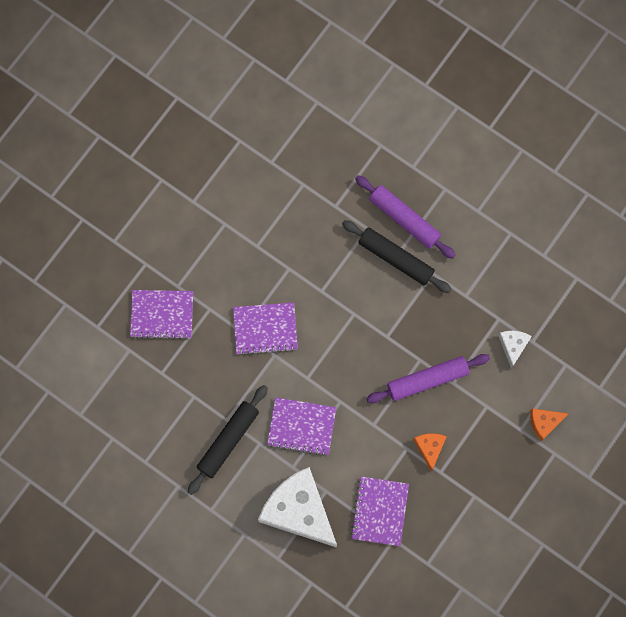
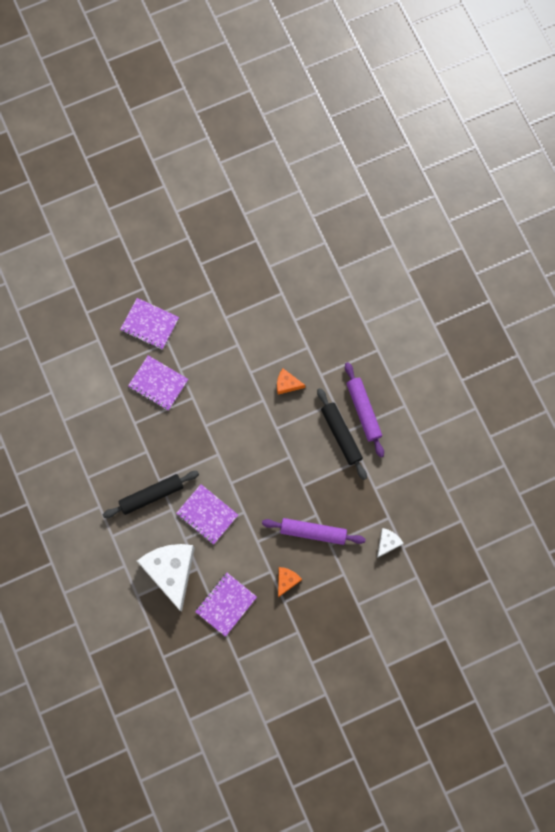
camera: 30 degrees right, 0 degrees up
(265, 329) = (222, 433): purple notebook -> purple notebook (150, 324)
(544, 422) = (377, 609): orange cheese -> orange cheese (287, 384)

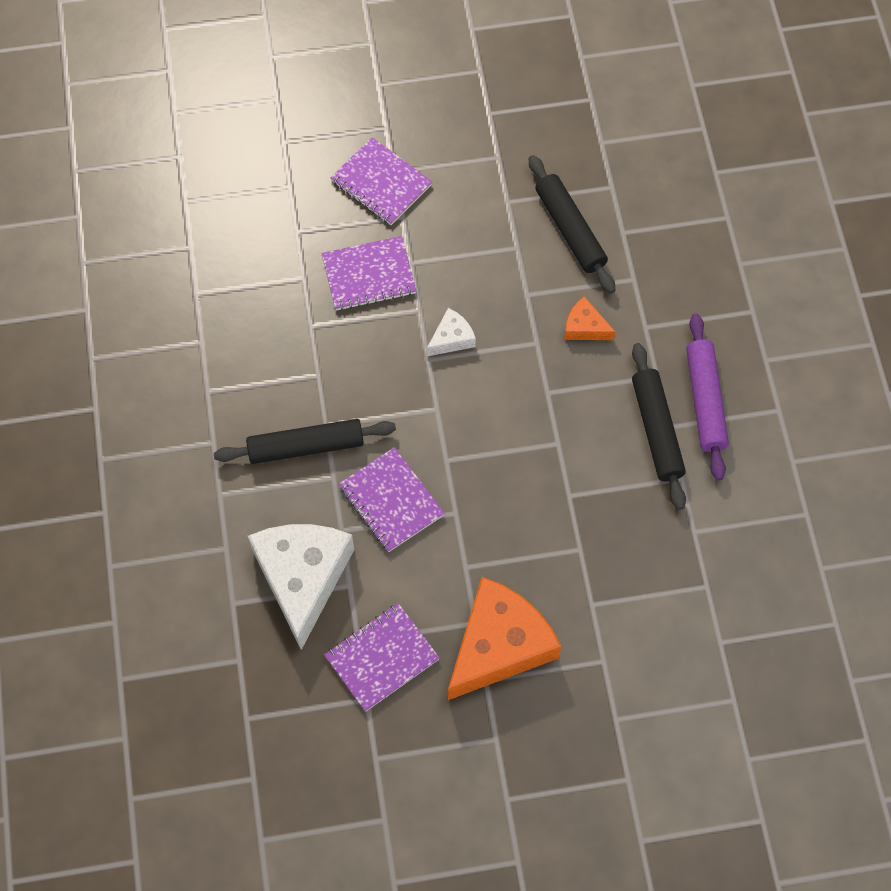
camera: 15 degrees right, 10 degrees down
(158, 383) = (369, 275): purple notebook -> purple notebook turned 60 degrees counterclockwise
(264, 326) = (570, 230): none -> black rolling pin
(286, 580) = (499, 645): orange cheese -> orange cheese, size x2.20
(313, 532) = (567, 576): purple rolling pin -> none
(387, 543) = (695, 627): white cheese -> white cheese (452, 338)

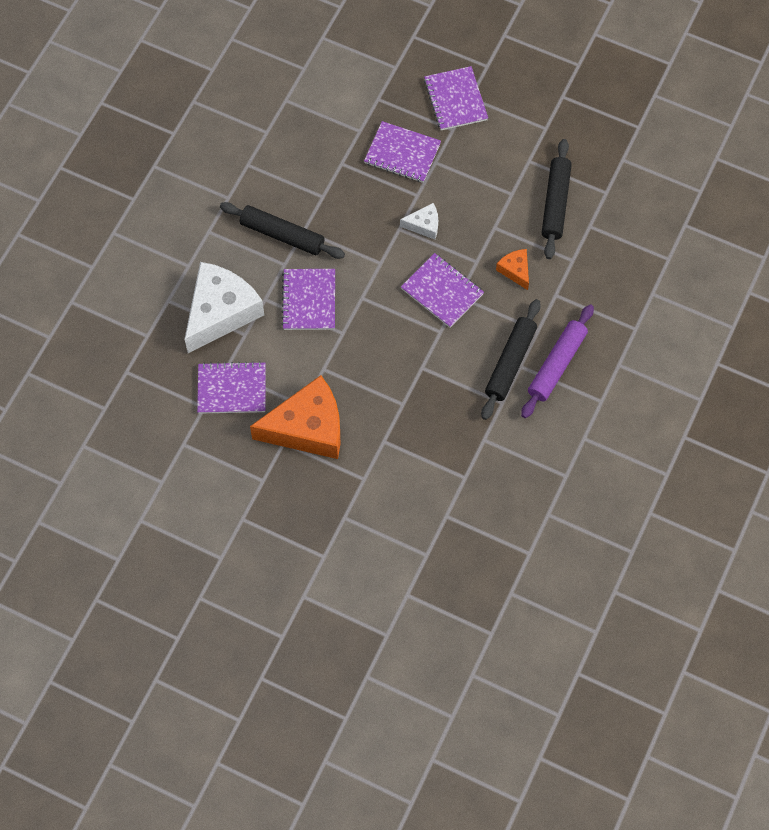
camera: 35 degrees right, 0 degrees up
(526, 398) = (442, 291): none -> purple notebook

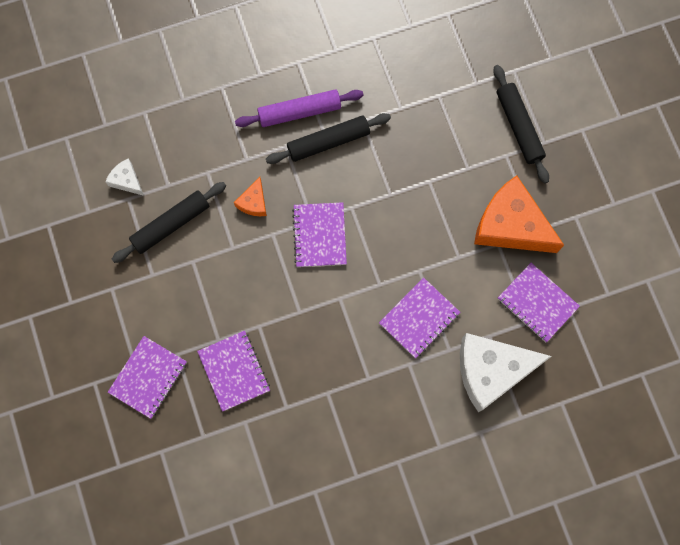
camera: 135 degrees left, 10 degrees up
(282, 235) = (388, 390): black rolling pin -> black rolling pin (518, 127)
(424, 225) = (279, 297): white cheese -> white cheese (126, 180)

